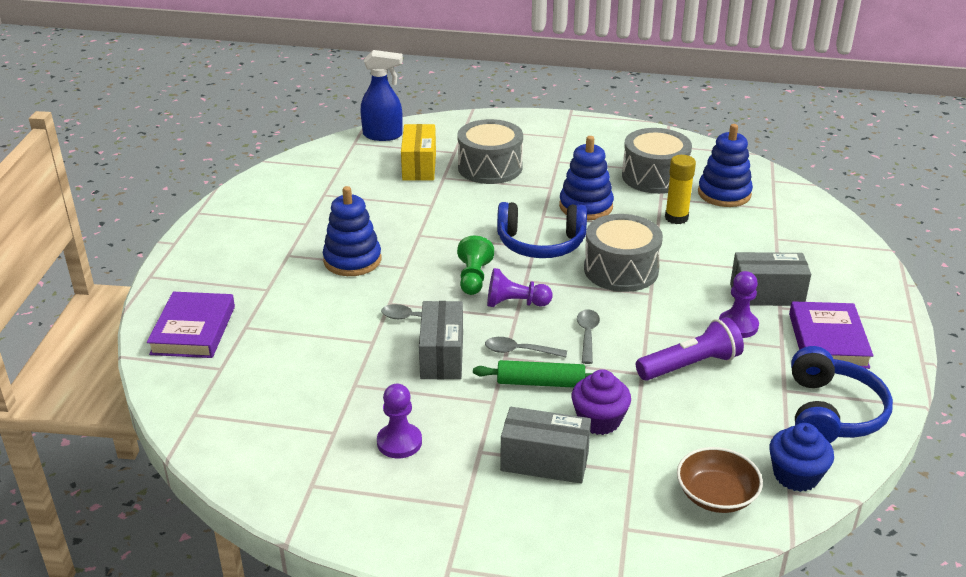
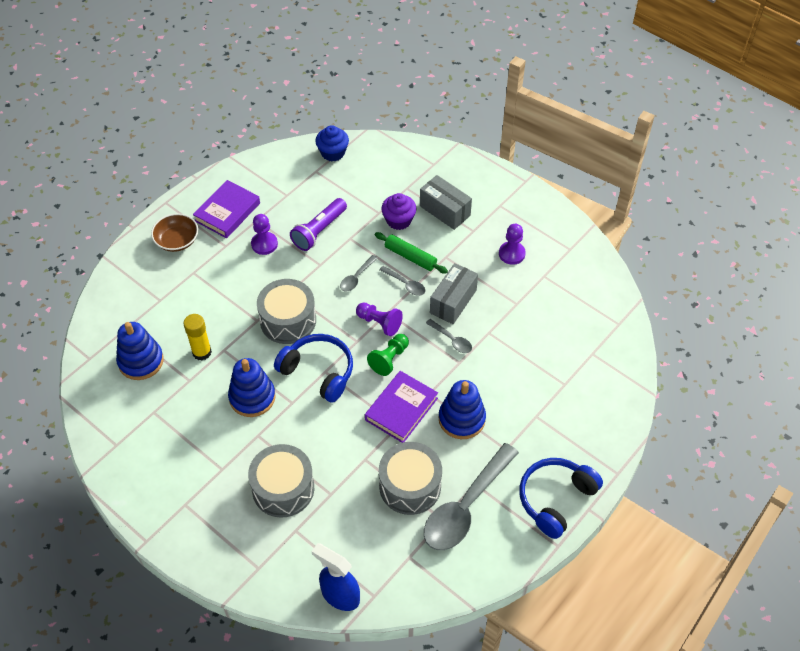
camera: 150 degrees left, 20 degrees up
(193, 330) = (600, 397): purple book -> purple book (401, 409)
(306, 207) = (465, 507): none -> grey spoon
(419, 166) = (340, 522): yellow box -> none
(654, 176) = (168, 407): grey drum -> grey drum (410, 486)
(690, 365) = (319, 231): purple flashlight -> purple flashlight turned 60 degrees counterclockwise
(716, 495) = (379, 160): brown bowl -> brown bowl (177, 240)
(766, 294) = (222, 258): grey box -> none
(832, 413) = (278, 173): blue headphones -> blue headphones (555, 499)

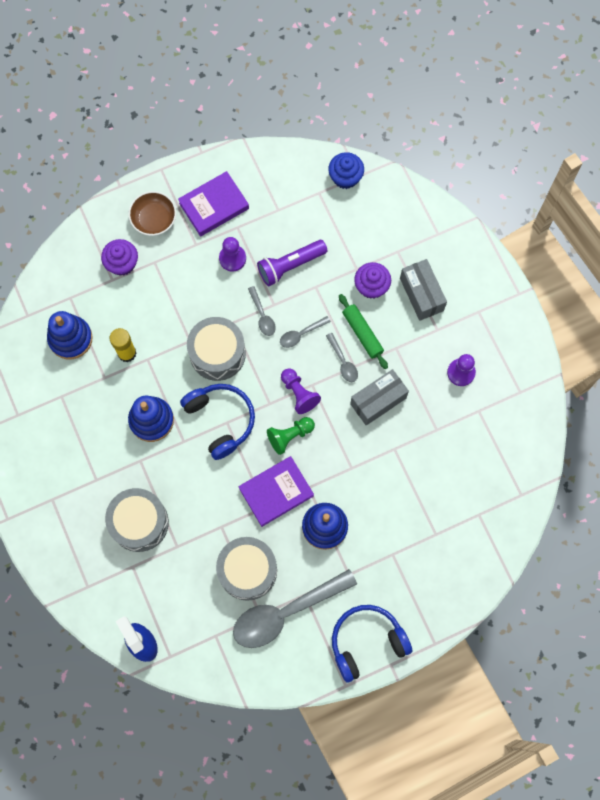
camera: 25 degrees right, 20 degrees up
(163, 284) = (122, 263): none -> purple cupcake
(452, 340) = (356, 441): grey spoon -> grey spoon (262, 316)

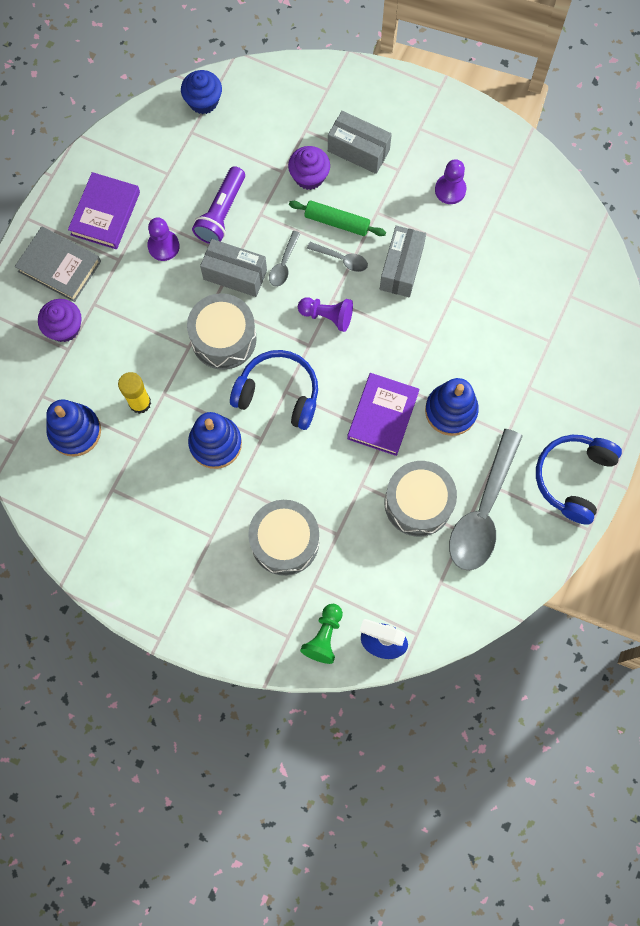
camera: 40 degrees left, 0 degrees up
(154, 219) = (59, 266): brown bowl -> grey book
(262, 316) = (235, 275): grey spoon -> grey box
(290, 436) = (352, 358): green pawn -> green pawn (324, 636)

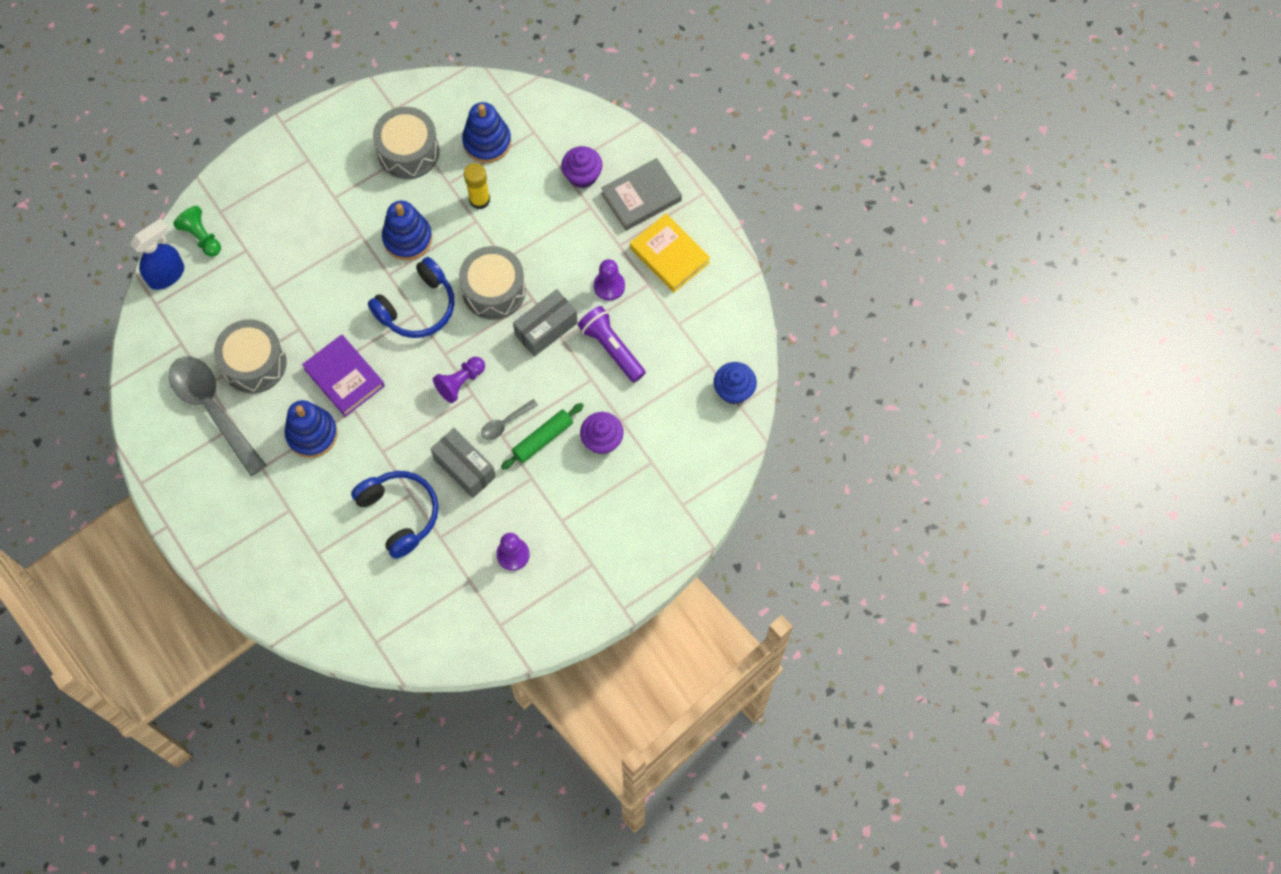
camera: 120 degrees right, 5 degrees down
(105, 213) = (669, 255): purple book -> yellow book
(284, 264) = (530, 373): grey spoon -> none
(285, 541) = (293, 248): grey drum -> grey drum (408, 151)
(358, 150) = (602, 497): grey box -> none
(573, 478) = (189, 497): blue headphones -> blue headphones (400, 514)

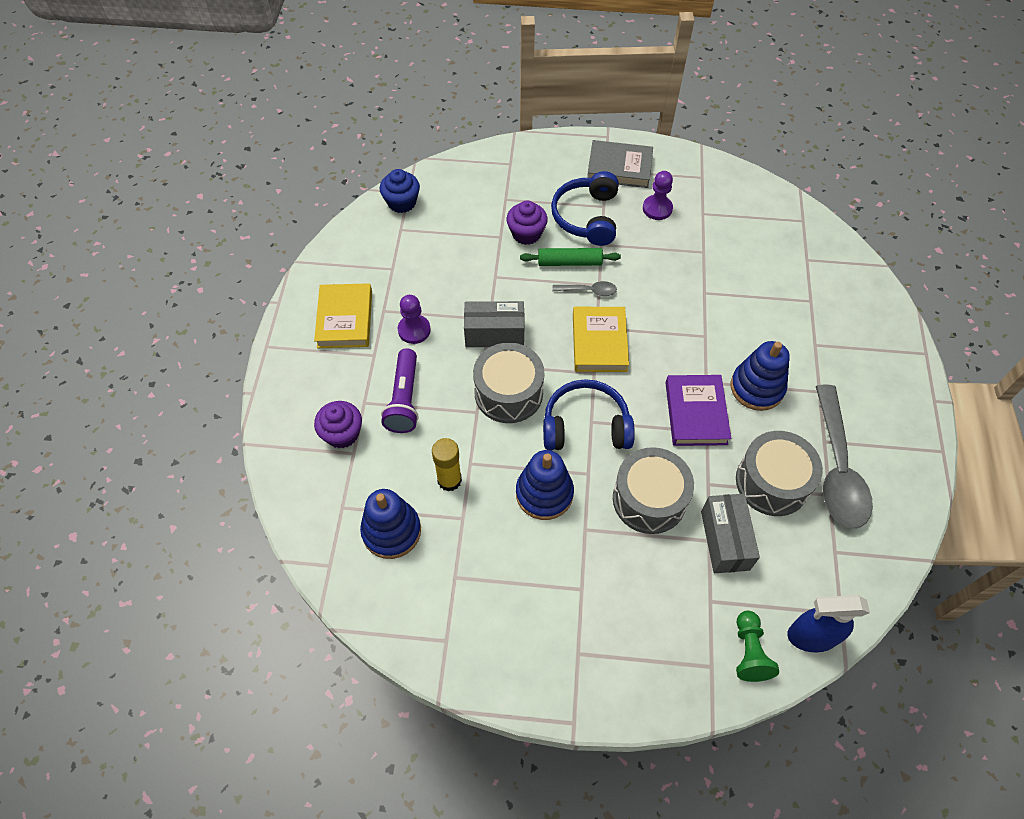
camera: 140 degrees left, 10 degrees down
(400, 514) = (723, 285): blue headphones -> blue headphones (587, 217)
(408, 151) = (472, 580): grey drum -> grey drum (649, 499)
(460, 382) = (599, 342): purple pawn -> yellow book
(464, 468) = (647, 282): grey box -> grey box (725, 540)
(611, 348) = (458, 286): purple flashlight -> purple flashlight (404, 399)
(641, 197) = (316, 379): grey book -> grey book (619, 168)

